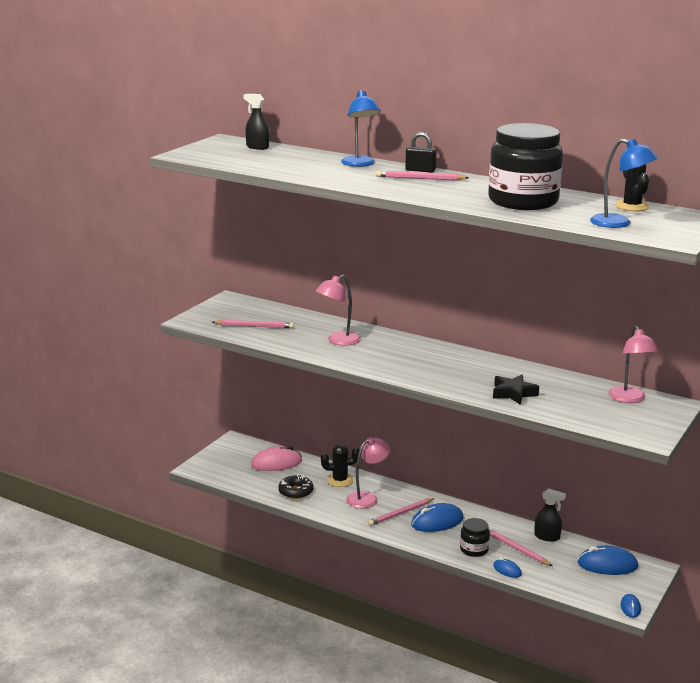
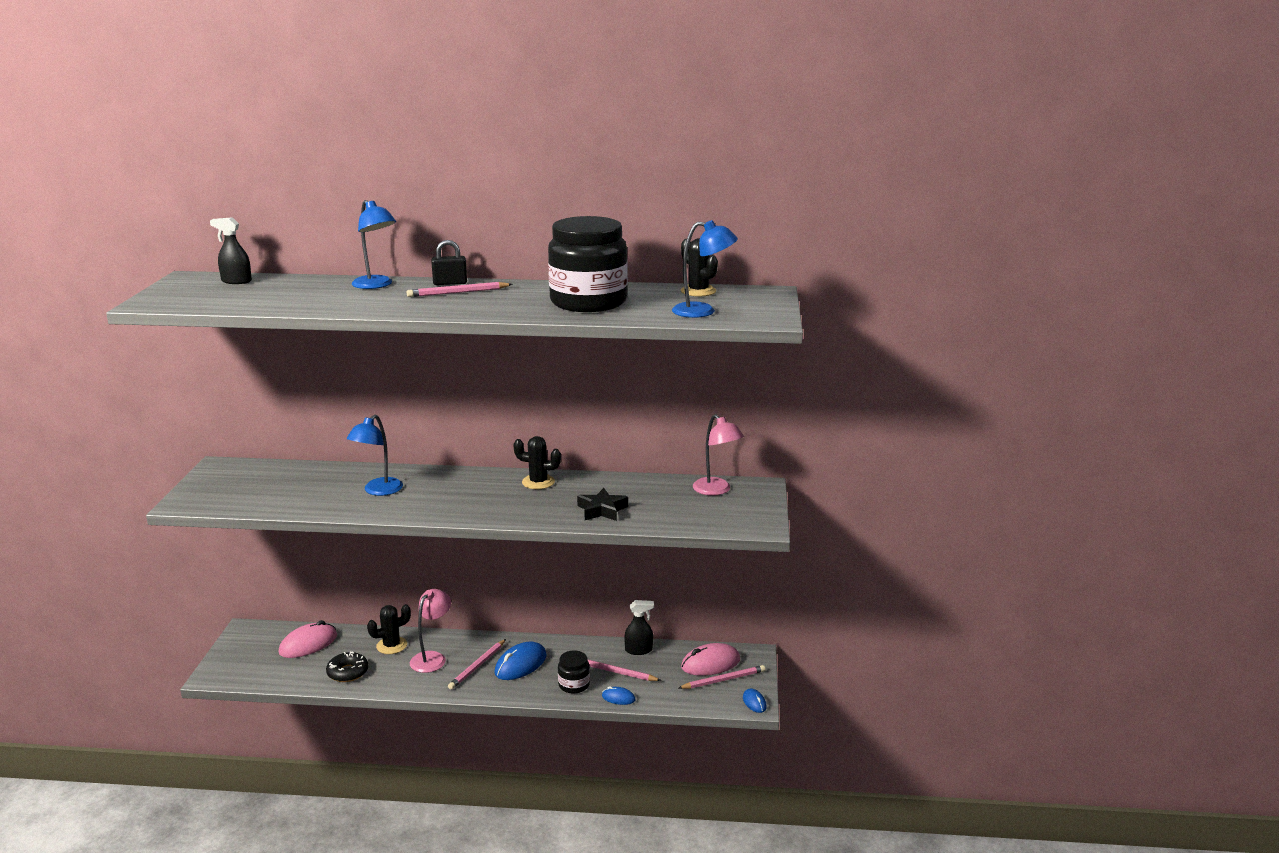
camera: 25 degrees left, 0 degrees up
(254, 326) = (268, 493): pink pencil -> pink pencil (723, 680)
(338, 341) = (378, 491): pink lamp -> blue lamp
(473, 360) = (538, 482): none -> black cactus
(607, 565) = (710, 663): blue mouse -> pink mouse

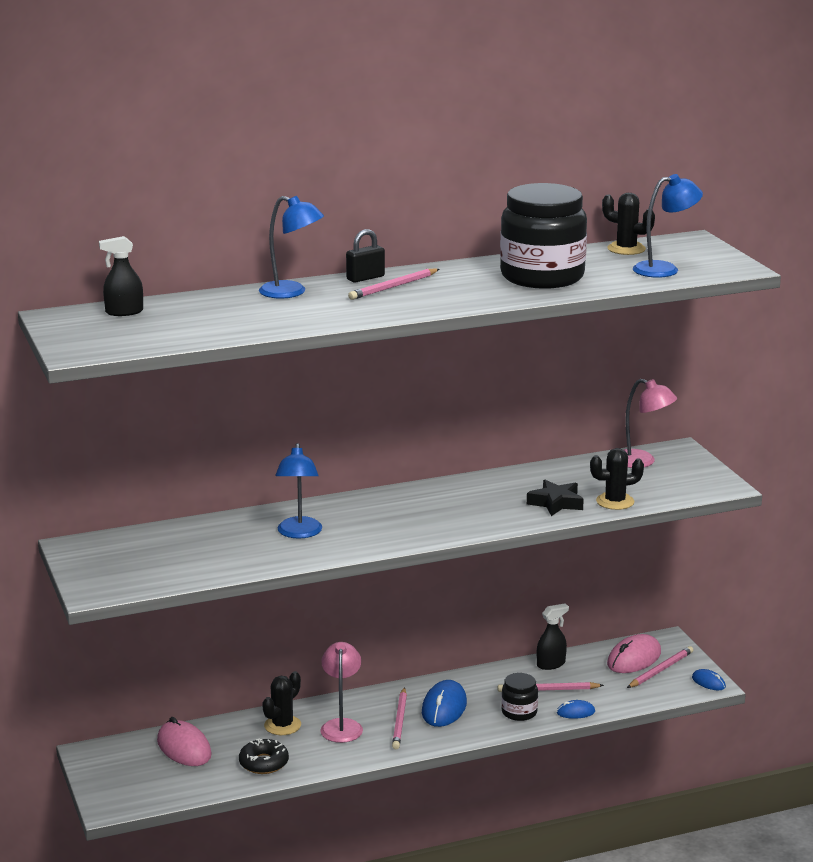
camera: 25 degrees left, 0 degrees up
(308, 644) = (184, 748): pink mouse -> pink mouse turned 60 degrees counterclockwise
(538, 482) = (457, 490): black cactus -> black cactus (615, 501)

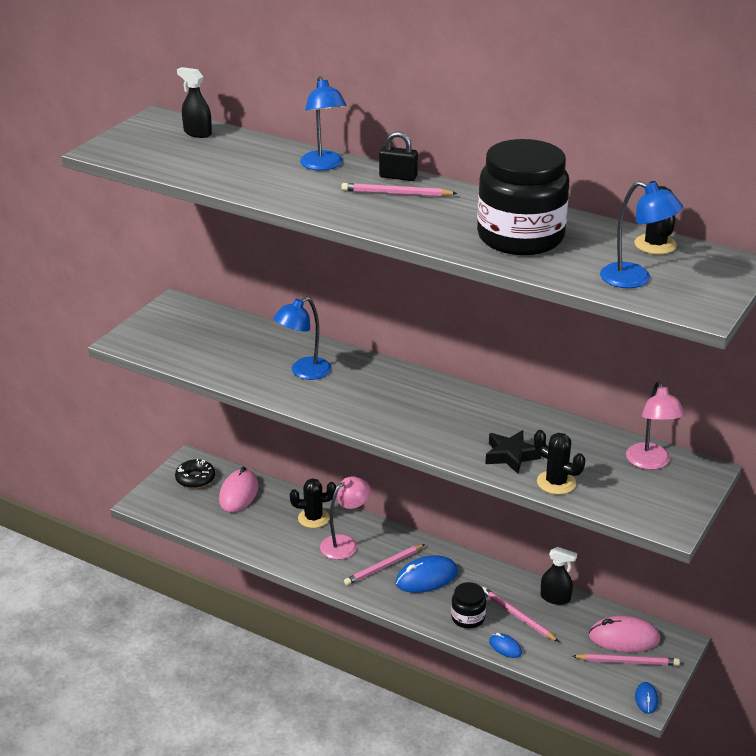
camera: 50 degrees right, 10 degrees up
(264, 763) = (260, 536): black donut -> black donut (195, 479)

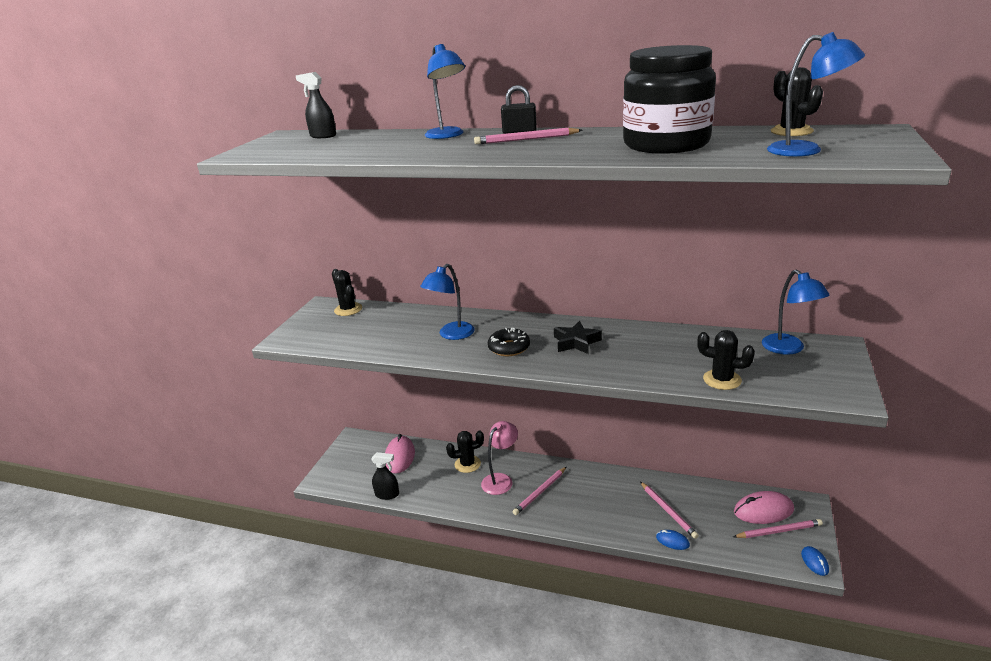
camera: 10 degrees left, 5 degrees down
(195, 479) = (360, 452): black donut -> black donut (509, 348)
(202, 315) = (348, 309): none -> black cactus
(426, 578) = (579, 494): blue mouse -> none
(468, 618) = (629, 521): black jar -> none
(511, 456) = (667, 366): black star -> black star (576, 342)
(517, 616) = (668, 511): pink pencil -> pink pencil turned 150 degrees counterclockwise
(555, 598) = (690, 489): black spray bottle -> black spray bottle (387, 494)
(650, 463) = (789, 349): pink lamp -> blue lamp

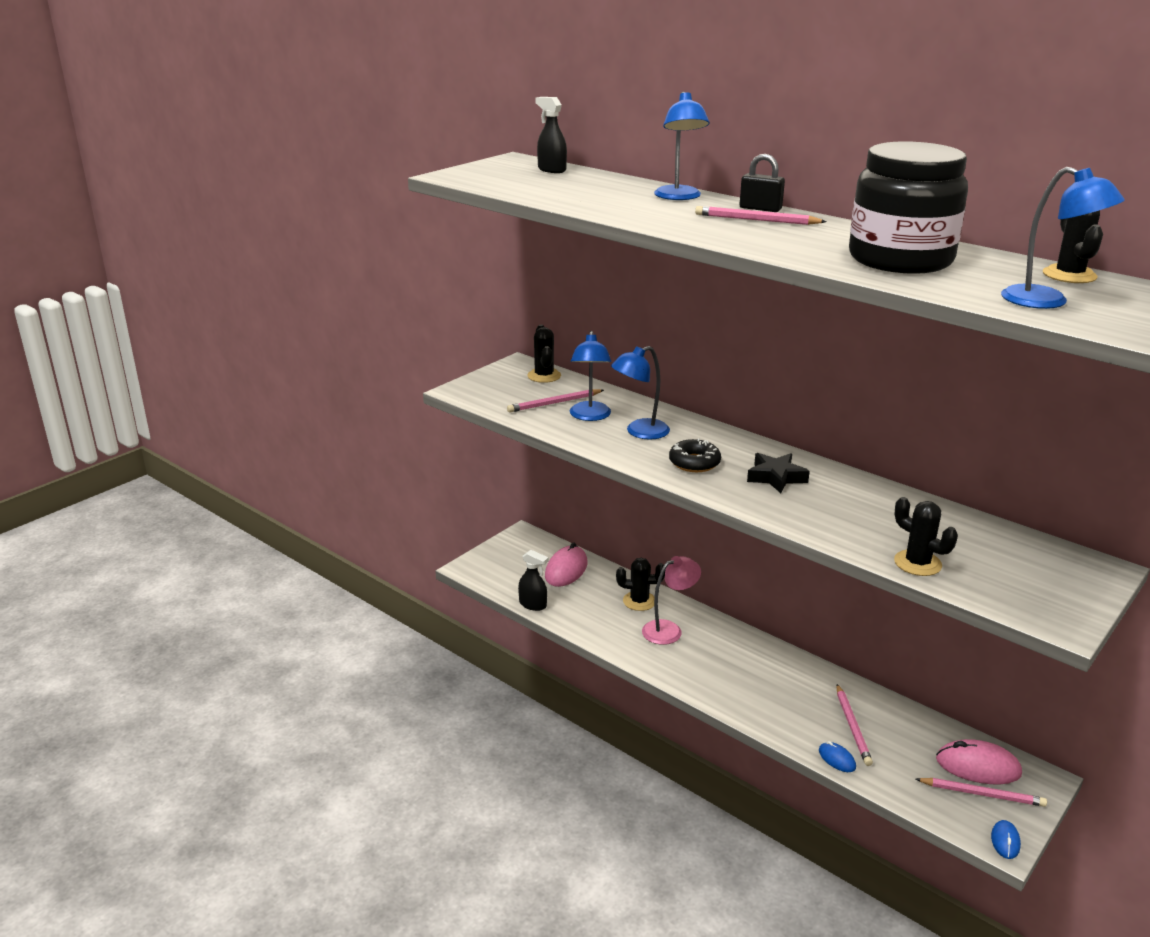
camera: 20 degrees right, 0 degrees up
(540, 492) = (708, 657): pink pencil -> pink pencil (554, 403)
(789, 349) = (1034, 554): blue lamp -> blue lamp (590, 416)

